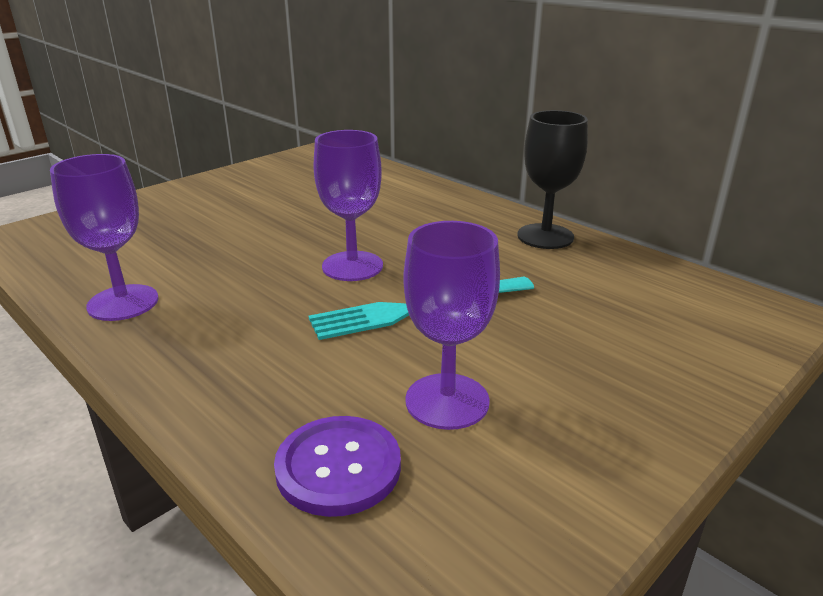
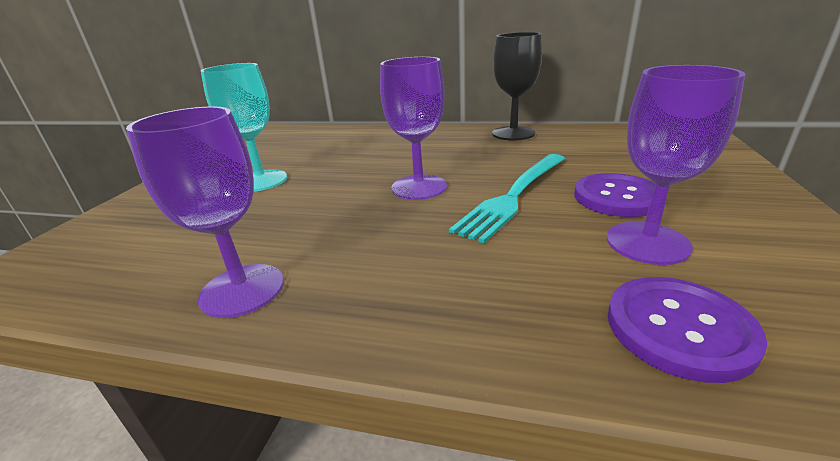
camera: 30 degrees left, 0 degrees up
(245, 211) = (261, 181): none -> turquoise goblet
(508, 350) = (617, 197): none -> purple button

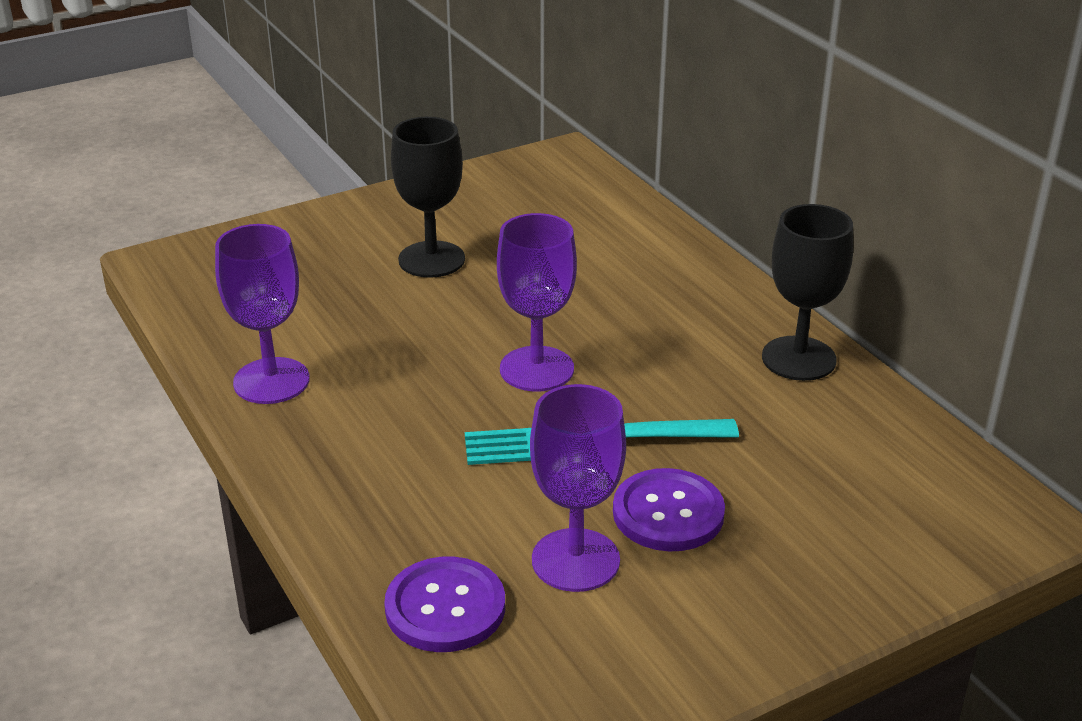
camera: 45 degrees right, 5 degrees up
(261, 181) = (431, 259): turquoise goblet -> black goblet

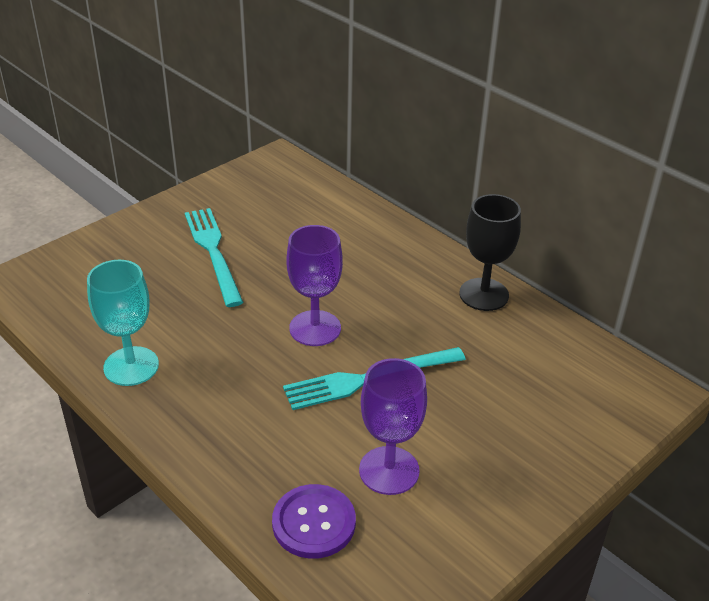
camera: 15 degrees left, 5 degrees up
(271, 381) = (131, 366): purple goblet -> turquoise goblet
(431, 259) = (213, 252): black goblet -> turquoise fork
(668, 513) = (437, 424): purple button -> none

